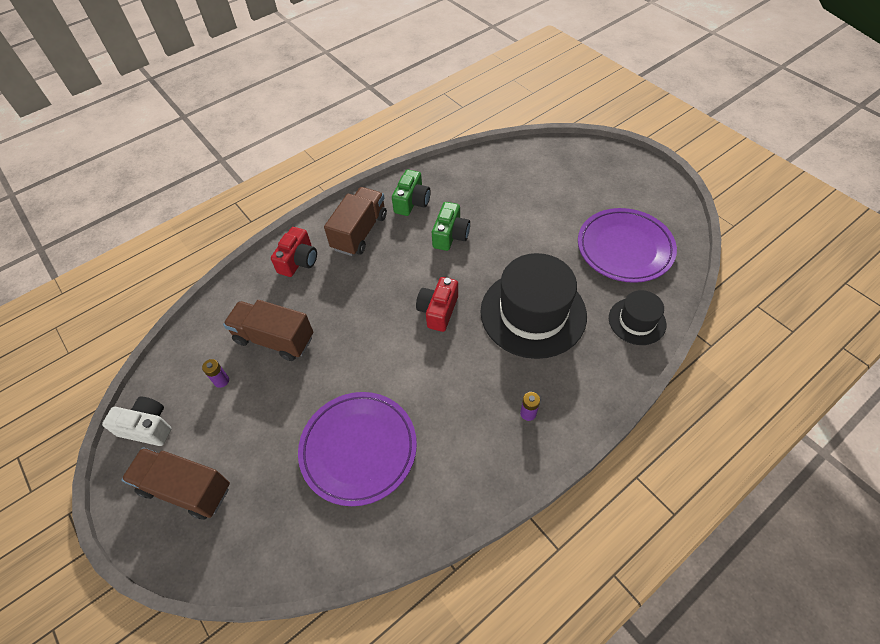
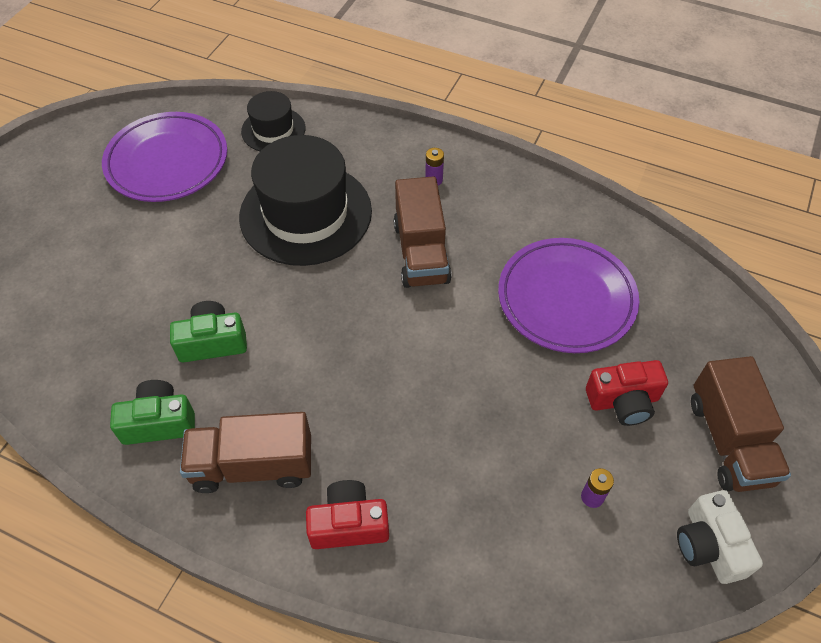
camera: 120 degrees left, 0 degrees up
(274, 339) = (495, 470): brown truck -> brown truck (421, 252)
(438, 310) = (349, 303): red camera -> red camera (623, 401)

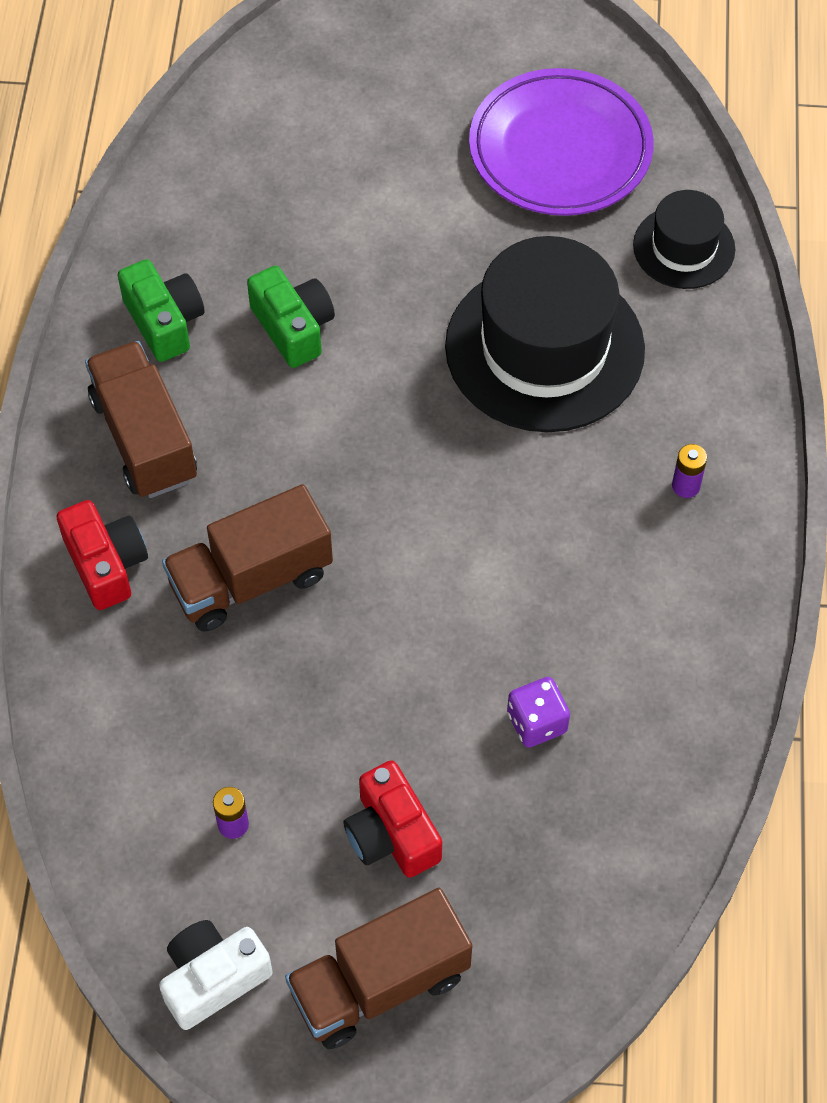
camera: 70 degrees right, 5 degrees up
(421, 252) = (539, 512): brown truck -> brown truck (251, 579)
(566, 299) = (536, 722): purple plate -> purple dice

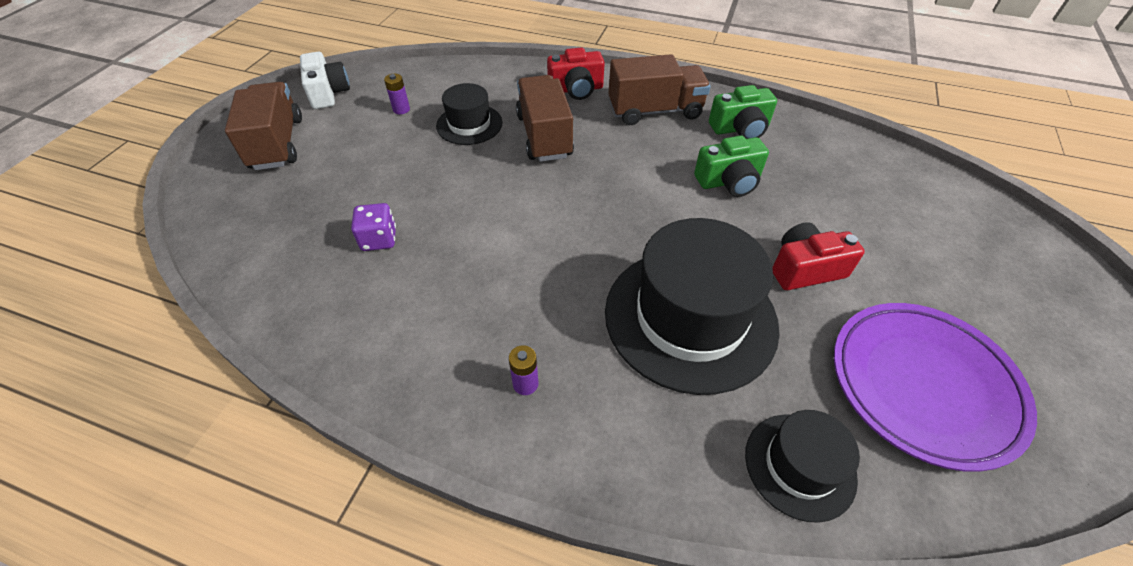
camera: 105 degrees right, 10 degrees down
(248, 699) = (469, 124): none -> black hat
(391, 834) = (354, 162): red camera -> red camera (805, 269)

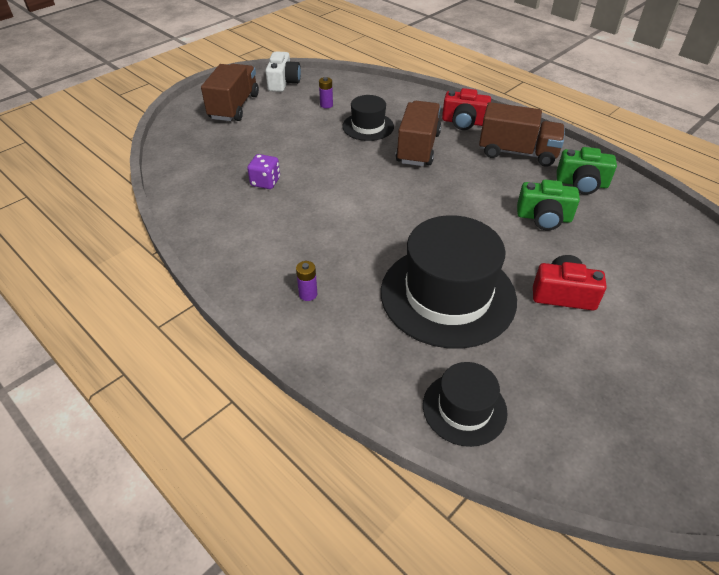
camera: 25 degrees right, 5 degrees down
(923, 385) = (602, 399): purple plate -> none

